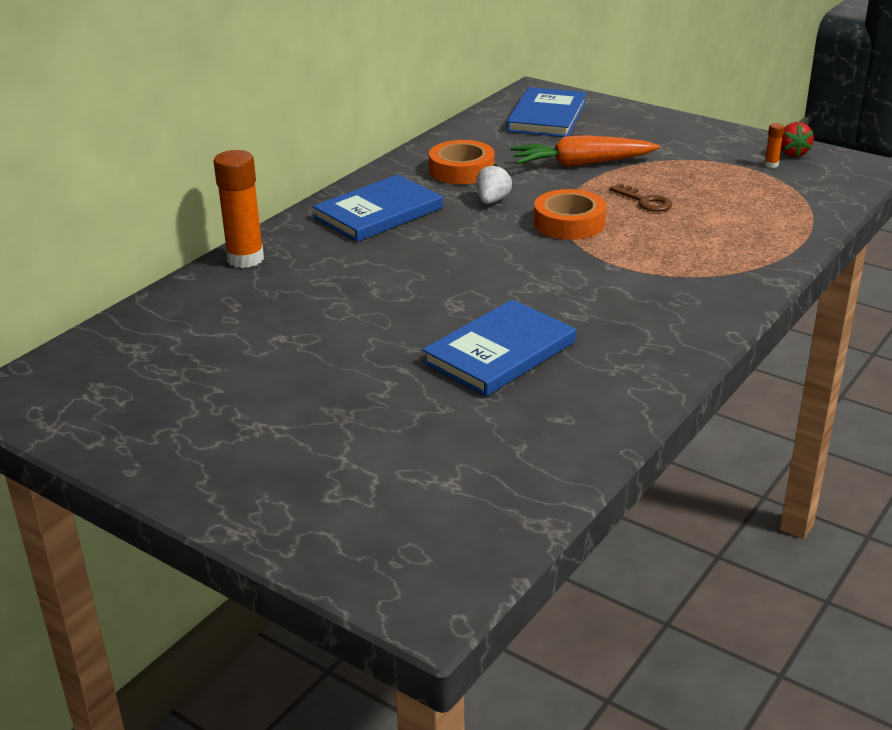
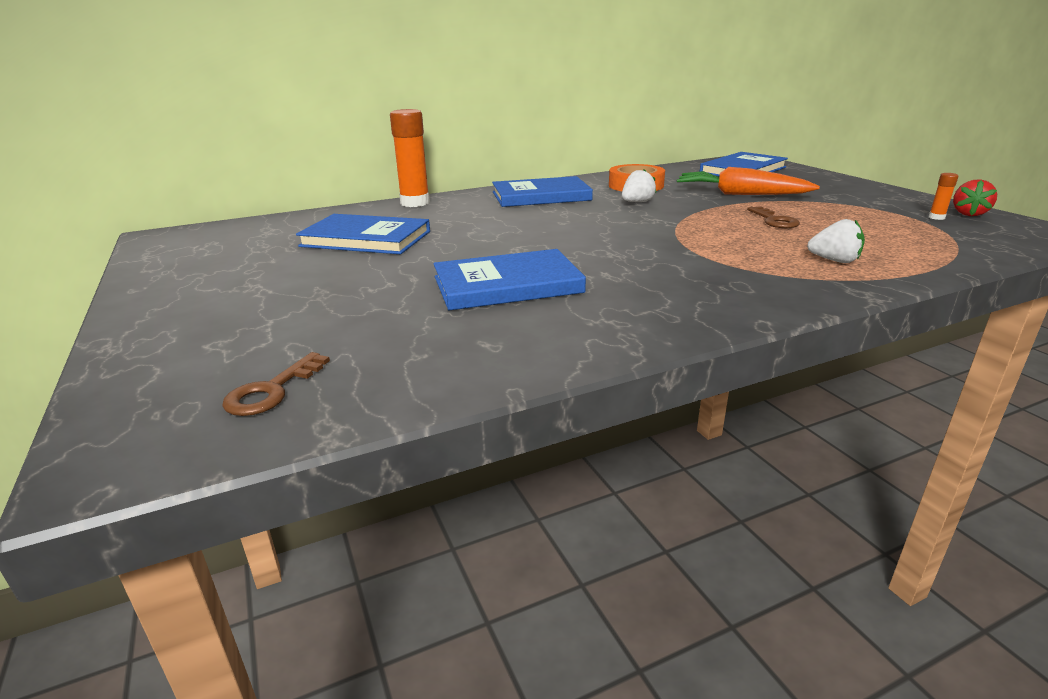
camera: 30 degrees right, 5 degrees down
(275, 331) = (366, 239): none -> blue book
(454, 514) = (272, 390): none -> brown key
(569, 223) = (685, 222): orange tape -> none
(732, 247) = (834, 260): none -> white strawberry

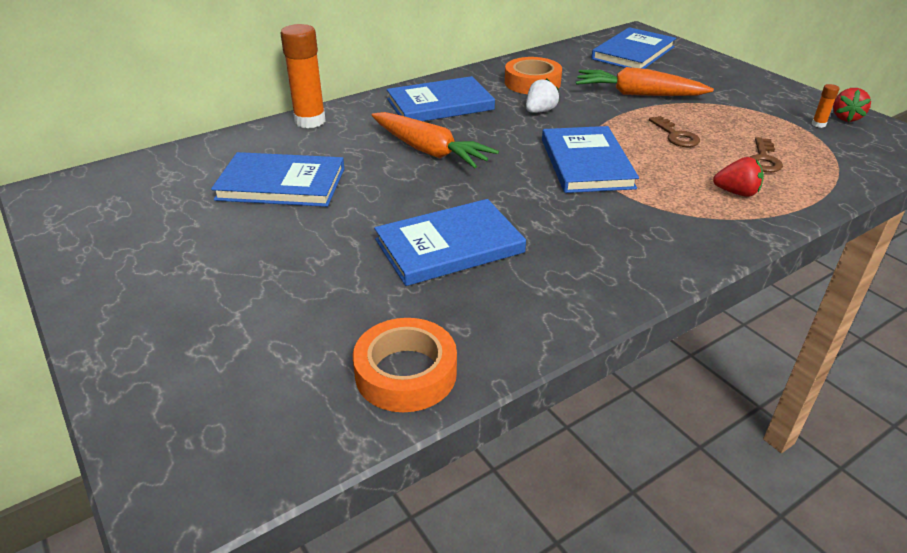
camera: 10 degrees left, 10 degrees up
(272, 390) = (283, 404): brown key -> brown key (763, 159)
(415, 375) = (406, 373): none -> orange tape
(517, 223) = (429, 151): none -> orange carrot
(673, 235) = (586, 163): none -> blue book
(834, 260) = (736, 193): white strawberry -> red strawberry

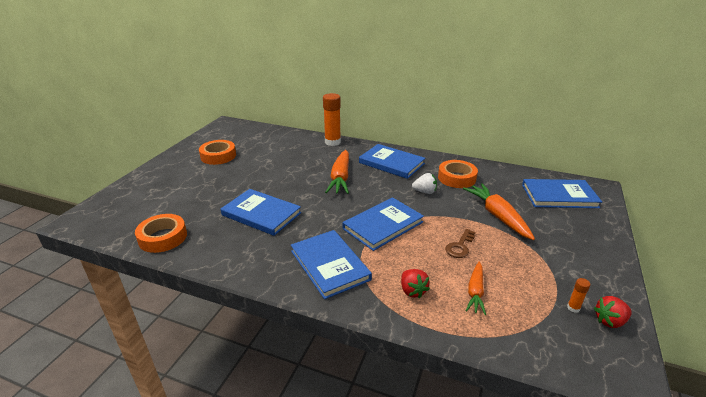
camera: 55 degrees right, 5 degrees down
(178, 235) = (218, 156): none -> orange tape
(281, 184) = (273, 158): blue book -> blue book (329, 265)
(763, 159) = (475, 292): brown key -> orange carrot

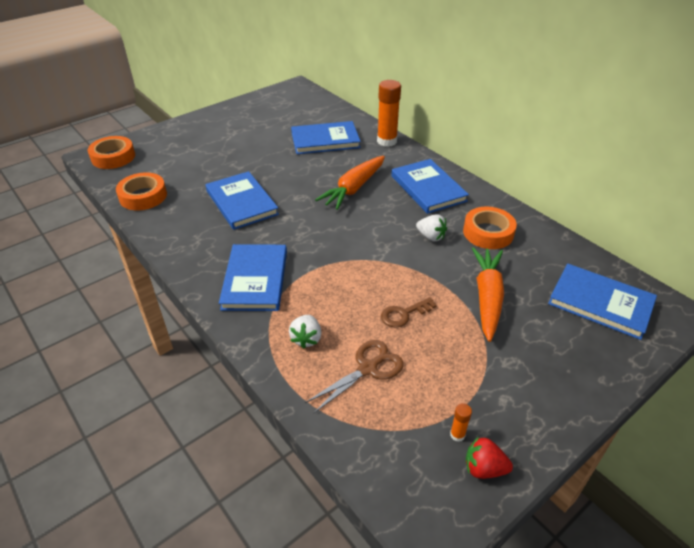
camera: 30 degrees right, 10 degrees up
(218, 156) = (257, 124): orange tape -> orange tape (113, 157)
(383, 225) = (345, 259): blue book -> blue book (325, 140)
(412, 291) = (306, 339): red strawberry -> white strawberry
(475, 292) = (368, 368): orange carrot -> brown scissors

